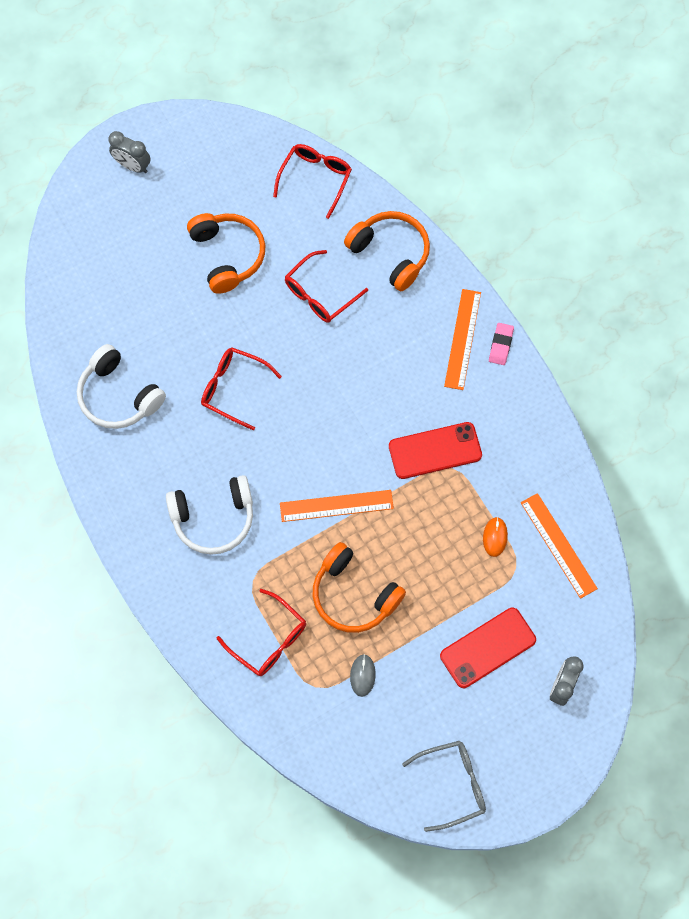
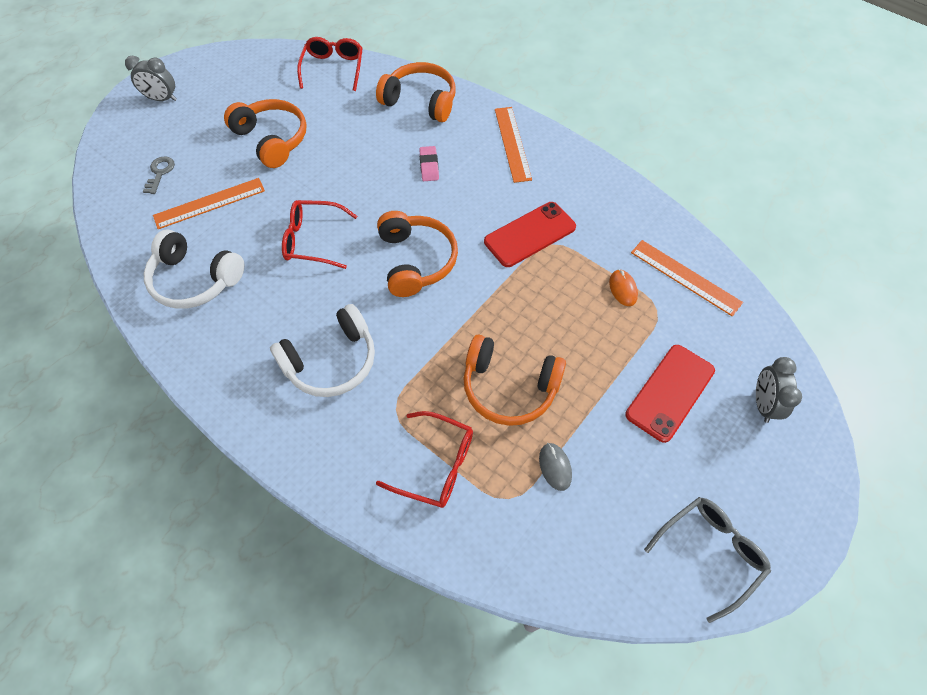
camera: 20 degrees left, 10 degrees down
(112, 262) = (160, 173): none -> grey key
(319, 443) = (416, 261): none -> orange headphones
(320, 293) = (370, 145): red glasses -> none
(336, 506) = (455, 310): orange ruler -> orange ruler (209, 203)
(501, 345) = (548, 139): pink eraser -> pink eraser (429, 166)

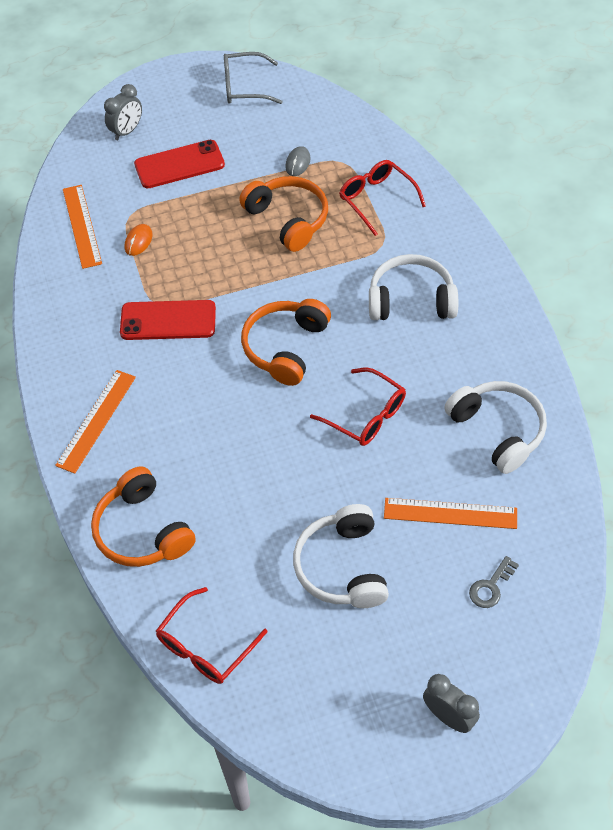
camera: 145 degrees left, 5 degrees down
(272, 139) = (342, 567): orange headphones -> white headphones
(429, 166) = (199, 439): pink eraser -> none

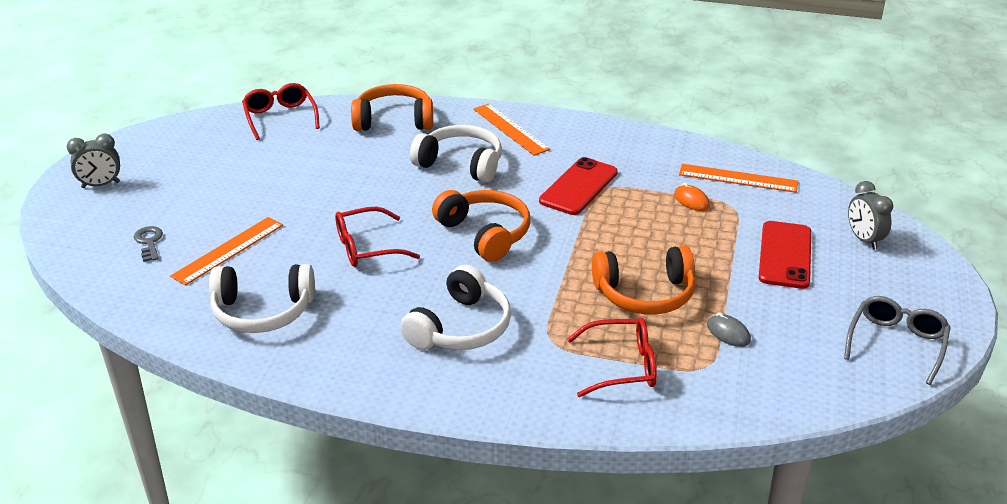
camera: 120 degrees right, 20 degrees down
(342, 567) = (258, 185): white headphones -> white headphones (461, 164)

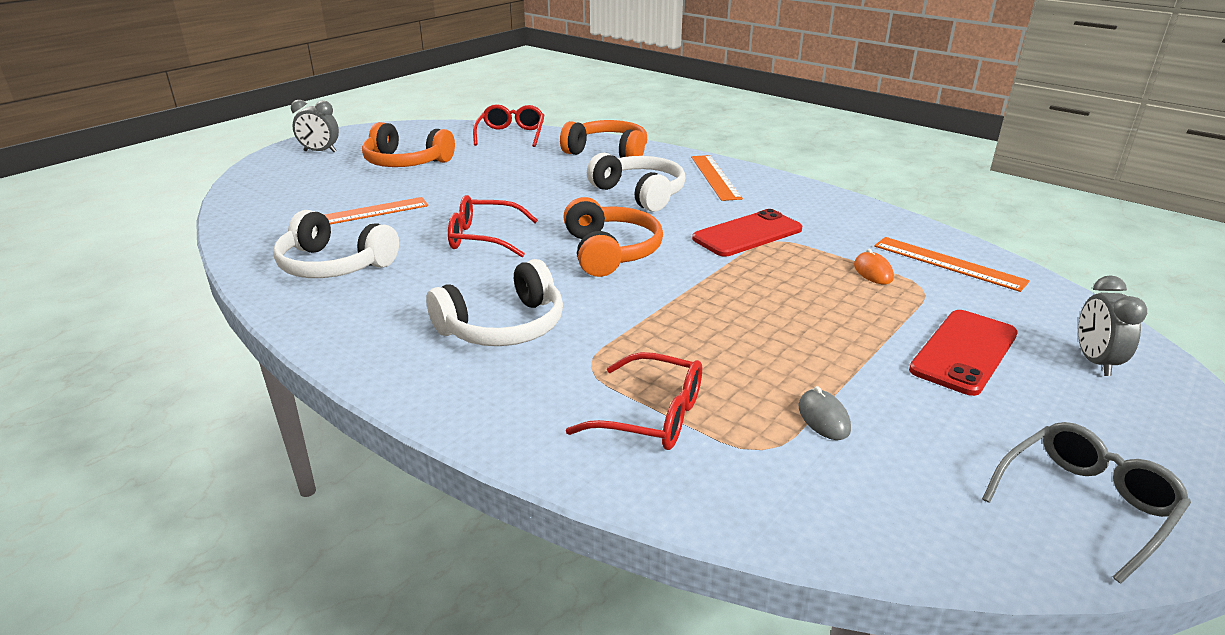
camera: 25 degrees right, 5 degrees down
(149, 242) = (307, 195): grey key -> none
(645, 294) = (744, 348): orange headphones -> orange headphones (406, 162)

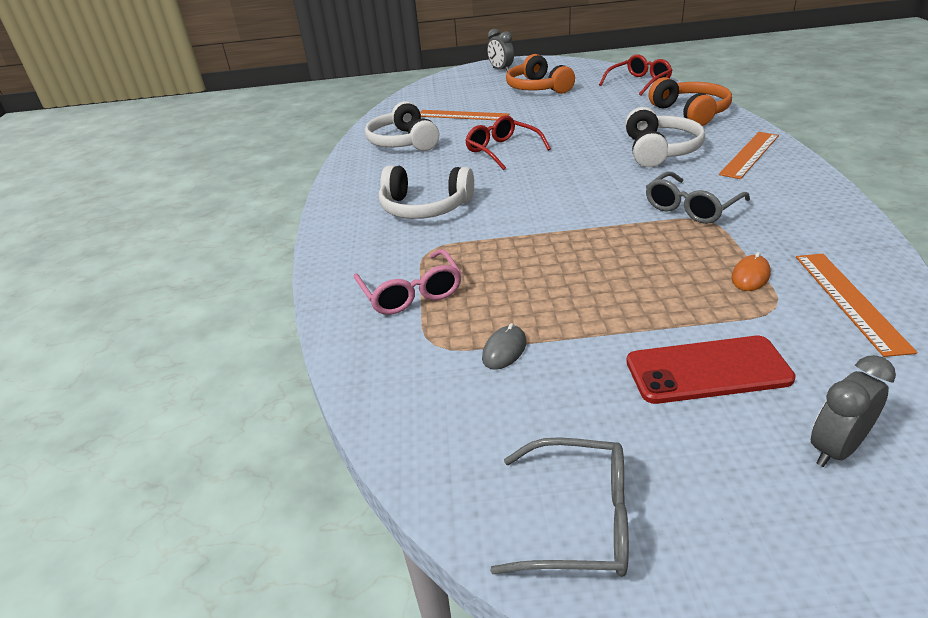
camera: 50 degrees right, 5 degrees up
(610, 252) = (563, 185): orange headphones -> none
(650, 416) = (411, 292): red glasses -> pink glasses
(747, 234) = (691, 207): red phone -> grey glasses

